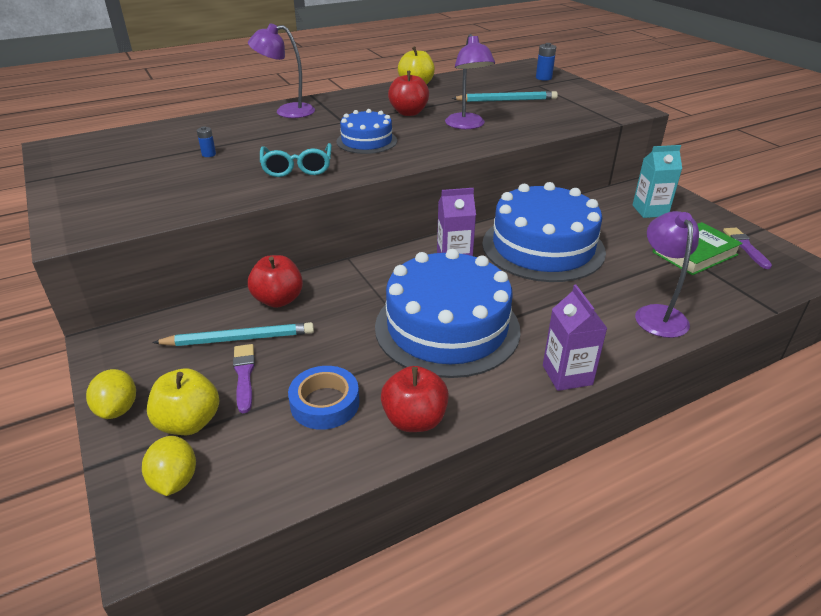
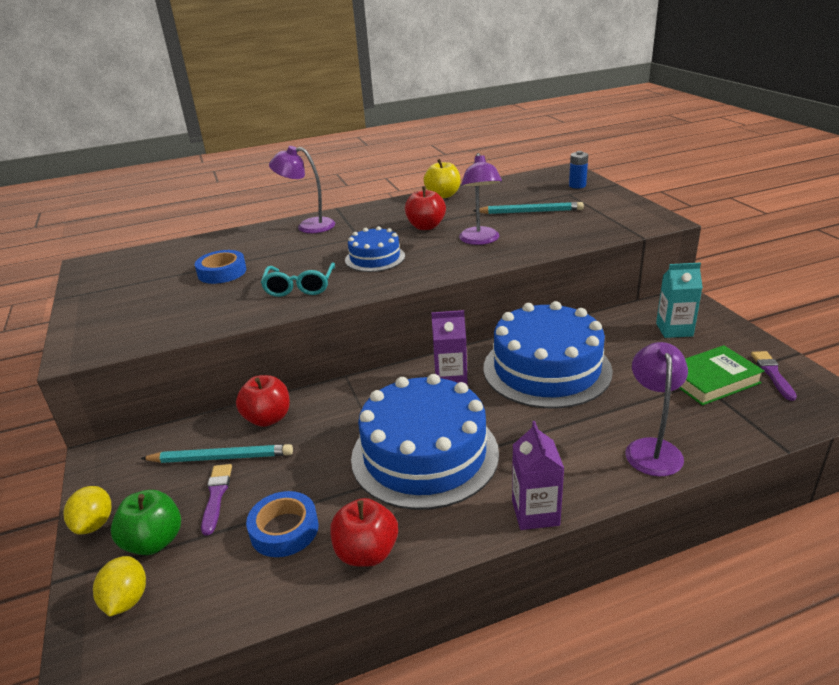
camera: 10 degrees right, 5 degrees down
(189, 422) = (154, 542): yellow apple -> green apple
(209, 154) = (222, 272): blue battery -> blue tape

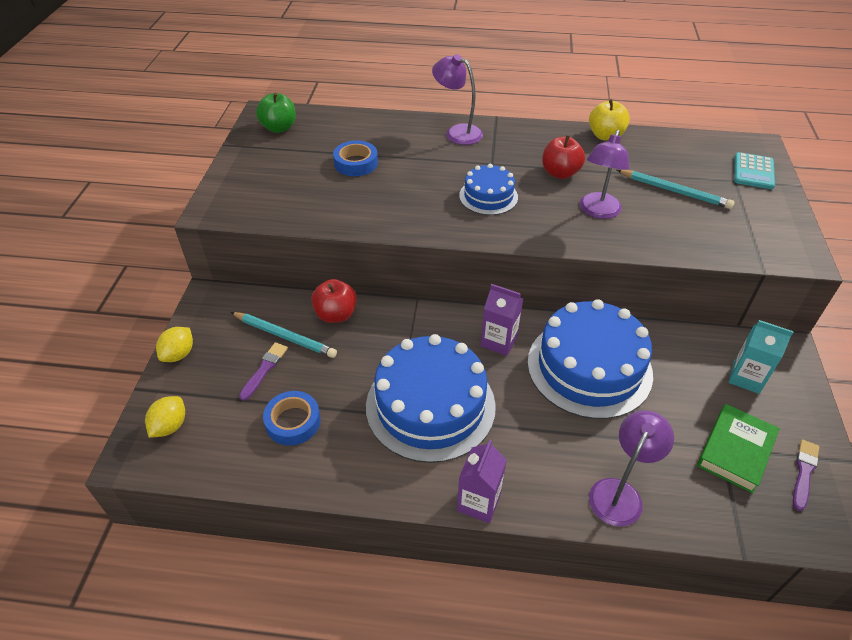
camera: 25 degrees right, 15 degrees up
(154, 542) = (207, 388): green apple -> green apple (279, 128)
(299, 287) = (405, 206): turquoise glasses -> none
(367, 553) = (336, 471): red apple -> none
(577, 185) = (753, 171): blue battery -> turquoise calculator
(712, 380) = (735, 451): green book -> green book turned 60 degrees counterclockwise

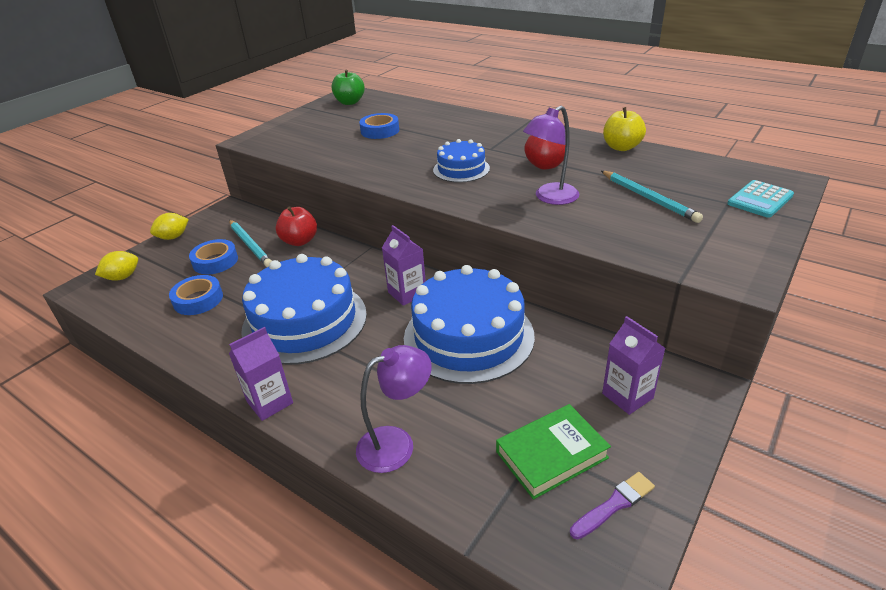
camera: 30 degrees right, 10 degrees down
(264, 369) = (215, 261): purple brush -> blue tape
(457, 132) = (484, 124): purple lamp -> none
(746, 378) = (627, 396): turquoise carton -> purple carton

